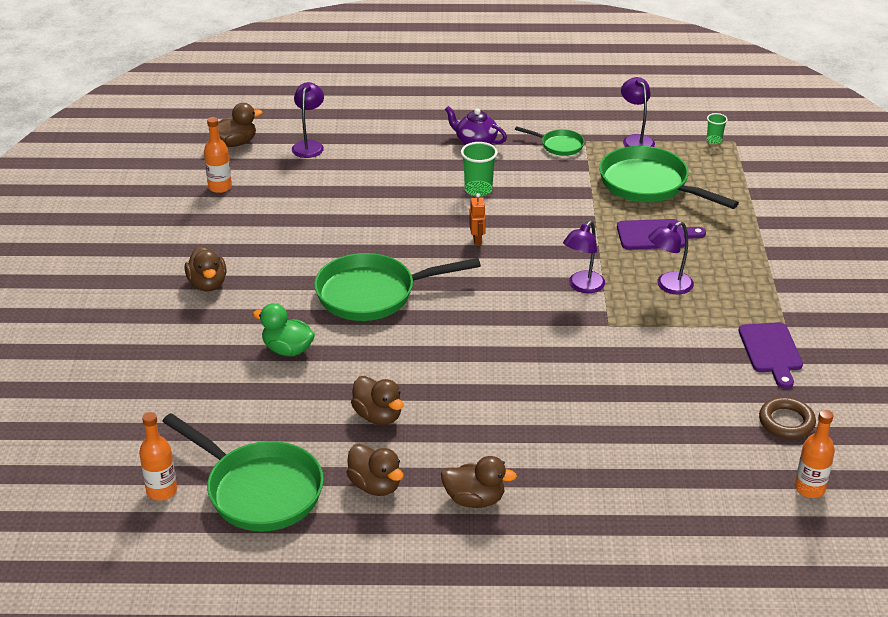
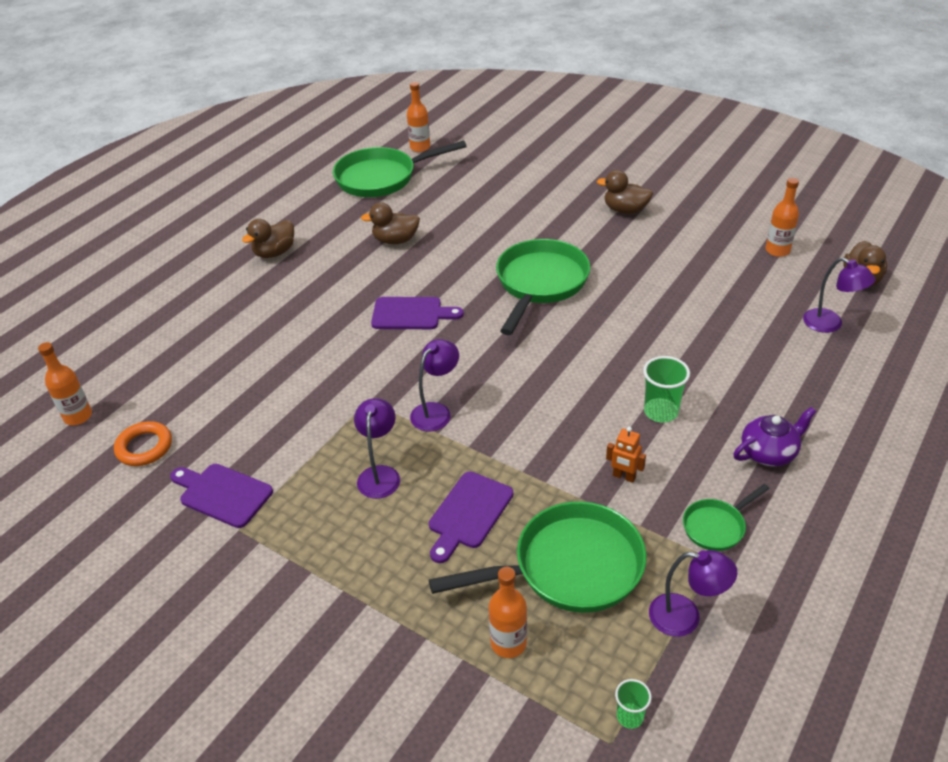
camera: 125 degrees right, 5 degrees up
(287, 350) = (508, 224): green duck -> none
(375, 485) = (334, 219): brown duck -> none
(477, 241) = (568, 373): orange robot -> orange robot (624, 476)
(483, 351) = (411, 314): none -> purple cutting board
(582, 286) = (436, 411): purple lamp -> purple lamp turned 60 degrees clockwise
(722, 188) = (508, 643): none -> orange bottle
(786, 422) = (144, 447): brown ring -> orange ring

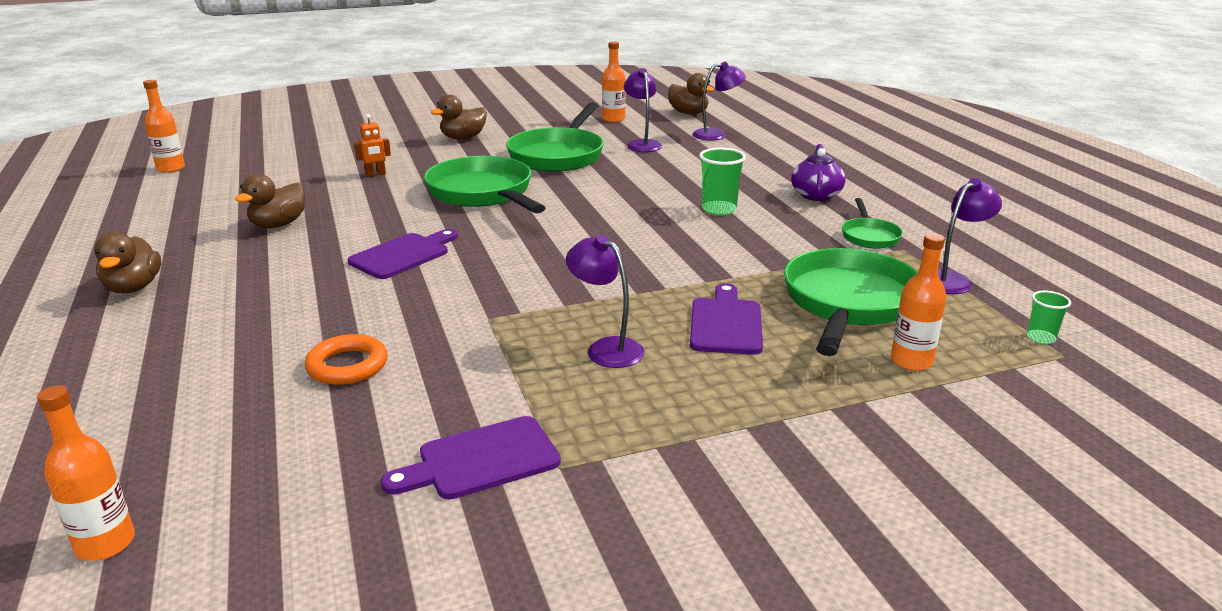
camera: 55 degrees left, 15 degrees down
(144, 447) = (288, 498): orange ring -> orange ring (347, 366)
(381, 178) = (166, 198): green pan -> green pan (558, 155)
(436, 411) = (564, 291): purple lamp -> purple lamp (642, 144)
(468, 514) = (725, 323): purple cutting board -> purple cutting board turned 150 degrees counterclockwise
(624, 476) = (771, 247): orange robot -> orange robot (375, 174)

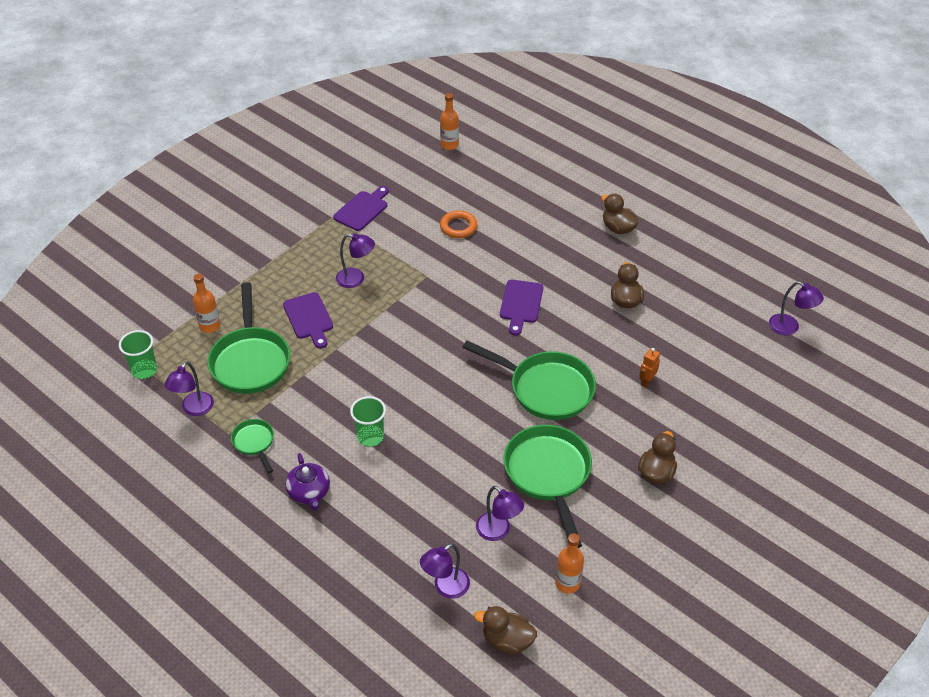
camera: 150 degrees right, 20 degrees up
(171, 169) = (789, 328): orange bottle -> purple lamp
(1041, 338) = (144, 370): green cup -> green cup, size x1.69

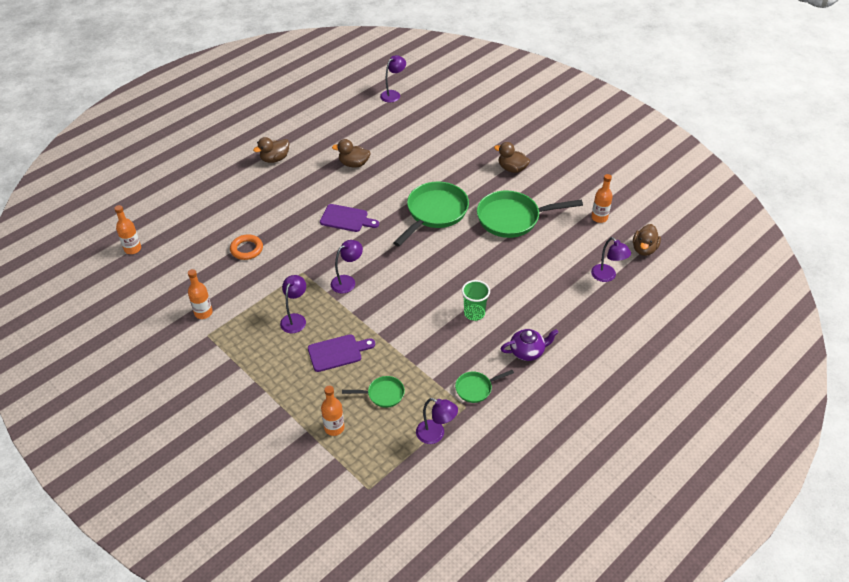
camera: 85 degrees left, 0 degrees up
(144, 370) = (384, 478): green cup -> none
(250, 361) = (383, 394): green pan -> green pan, size x0.49
(362, 209) = (203, 313): purple cutting board -> orange bottle
(498, 531) = (560, 247): purple lamp -> purple lamp (347, 281)
(646, 381) = (433, 163): orange robot -> none

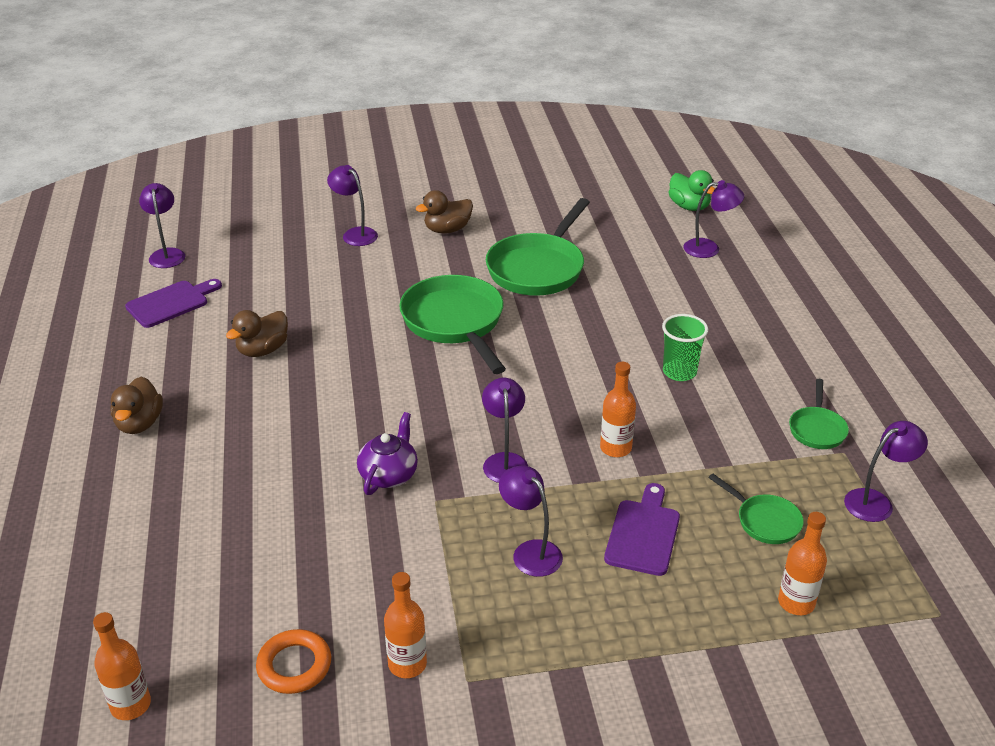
camera: 55 degrees left, 10 degrees down
(246, 249) = (312, 544): orange ring -> orange ring (294, 665)
(346, 219) = (371, 406): purple cutting board -> purple cutting board (171, 303)
(383, 394) = (764, 521): green pan -> green pan turned 105 degrees clockwise
(473, 140) = (355, 234): none -> purple lamp
(527, 351) = (784, 359): purple teapot -> purple teapot (389, 475)
(599, 218) = (606, 211): orange bottle -> orange bottle (615, 448)
(644, 249) = (689, 207): brown duck -> green duck

